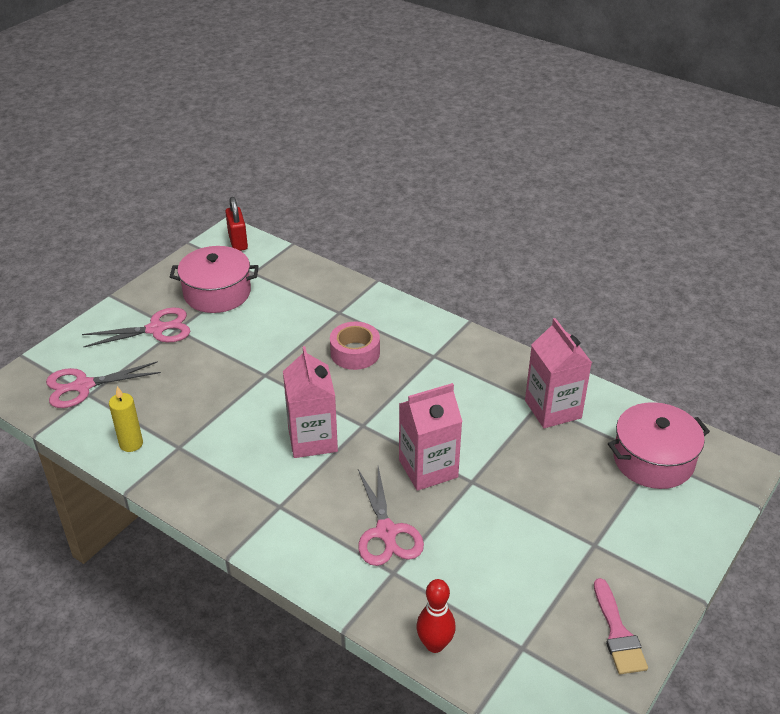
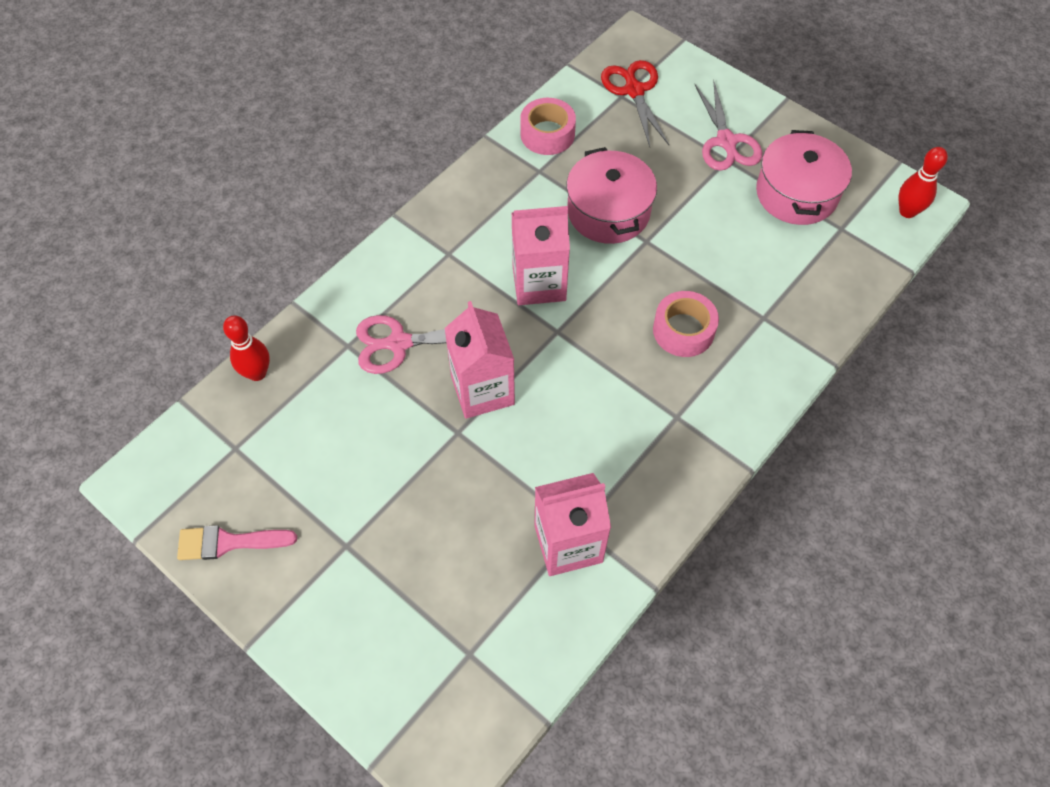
camera: 95 degrees right, 20 degrees up
(83, 386) = (634, 90): pink scissors -> red scissors
(131, 444) = (547, 134): yellow candle -> pink tape
(238, 242) = (907, 211): red padlock -> red bowling pin
(653, 460) = (466, 650): pink pot -> pink pot (608, 211)

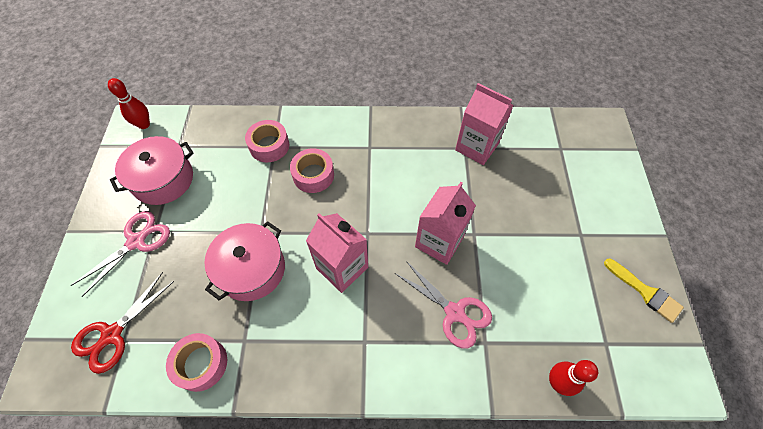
camera: 130 degrees left, 0 degrees up
(228, 542) = (645, 292): pink brush -> yellow brush
(769, 313) = (269, 146): none -> pink tape

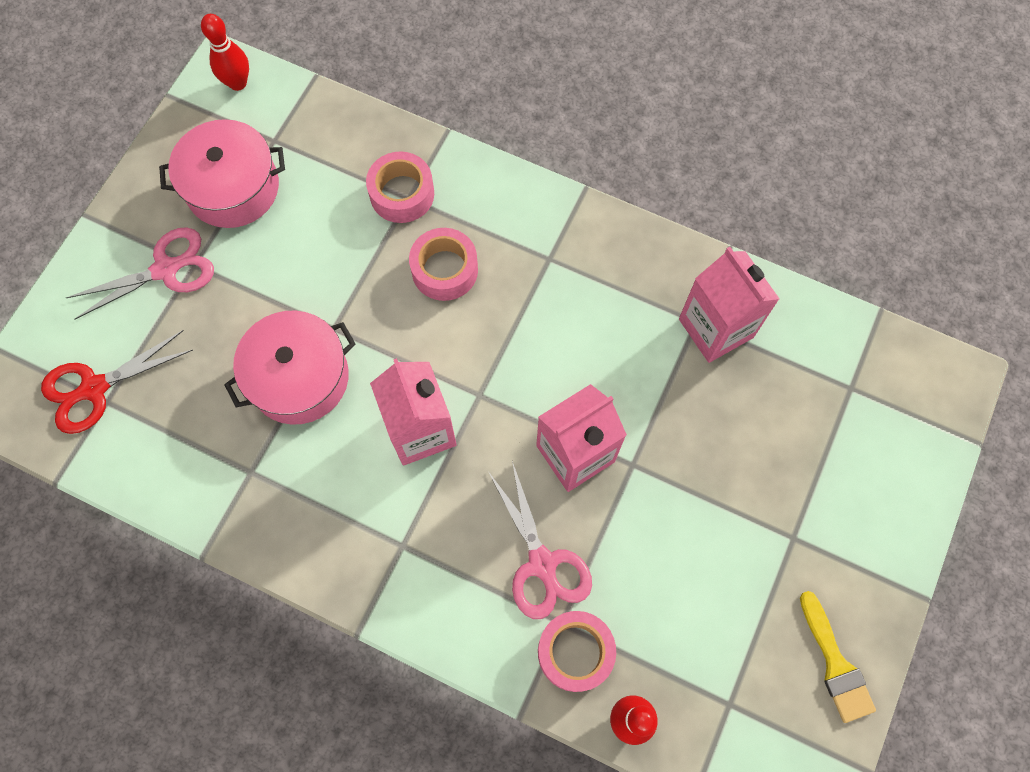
camera: 25 degrees right, 10 degrees up
(201, 364) = (187, 477): pink tape -> pink tape (575, 652)

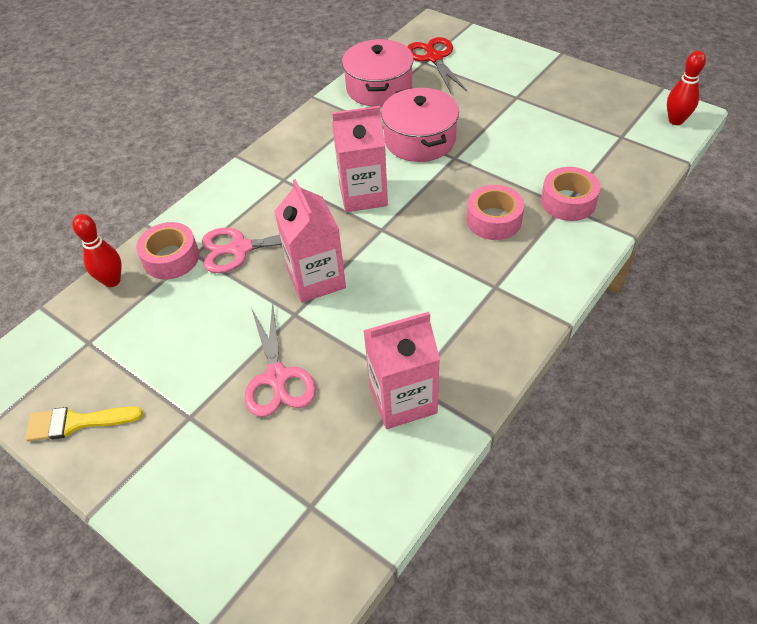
camera: 105 degrees right, 20 degrees down
(166, 269) = (514, 85): pink scissors -> pink scissors (277, 378)
(233, 188) = (579, 115): pink pot -> pink pot (379, 88)

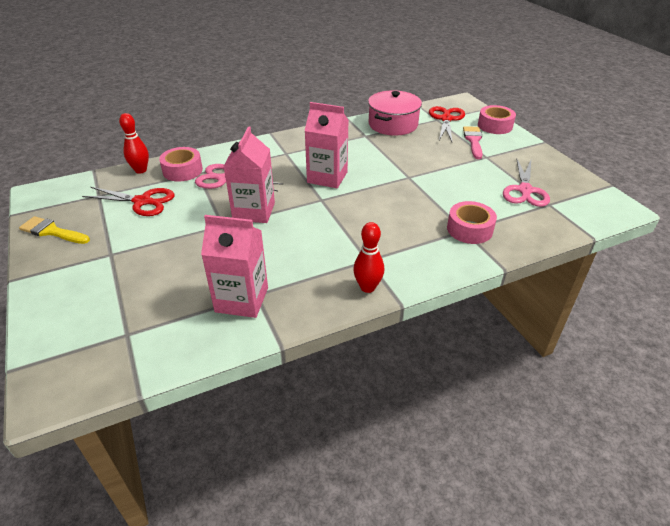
camera: 25 degrees right, 10 degrees down
(160, 325) = (143, 201): none -> red scissors
(277, 378) = (178, 255): pink scissors -> pink scissors (525, 191)
(420, 140) = (394, 160): pink pot -> none
(487, 79) = (473, 141): none -> pink brush
(494, 220) = (403, 221): pink tape -> pink tape (495, 126)
(676, 120) = (605, 208): red bowling pin -> red bowling pin (367, 287)

